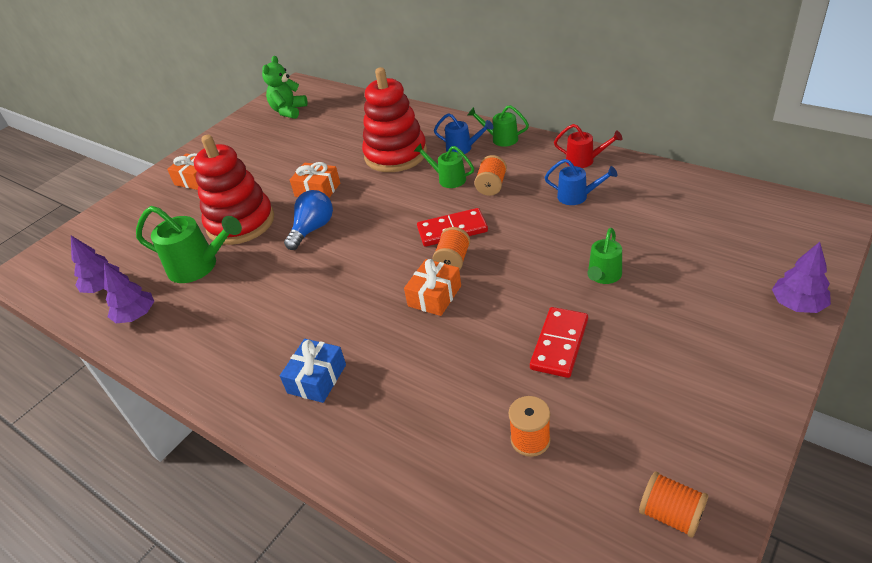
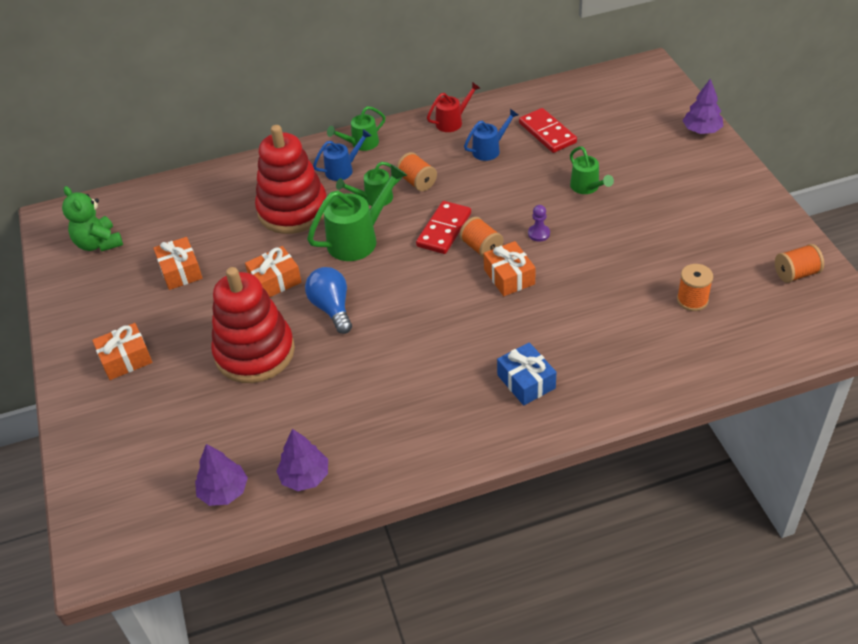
camera: 55 degrees left, 5 degrees up
(199, 266) = (286, 406): green watering can -> green watering can (359, 239)
(291, 151) = (180, 271): none -> orange gift
(507, 282) = (539, 233): none -> purple pawn
(559, 344) = (626, 243): red domino -> red domino (547, 133)

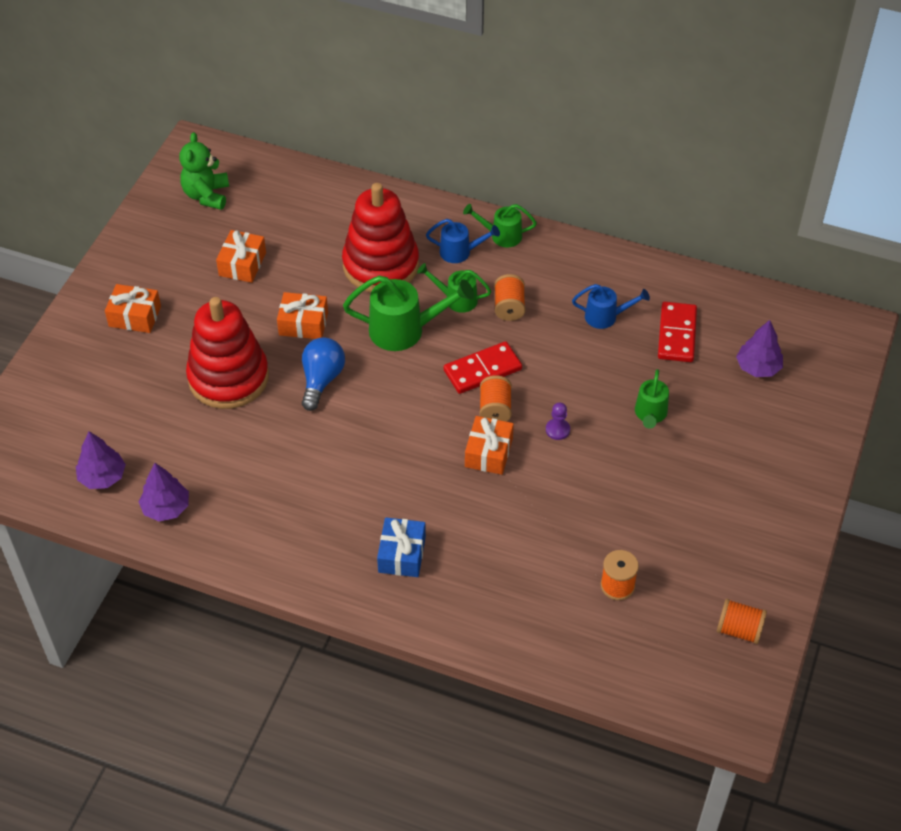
camera: 35 degrees right, 5 degrees up
(452, 122) = (604, 265): red watering can -> none
(701, 130) = (826, 429): purple tree -> purple tree (758, 367)

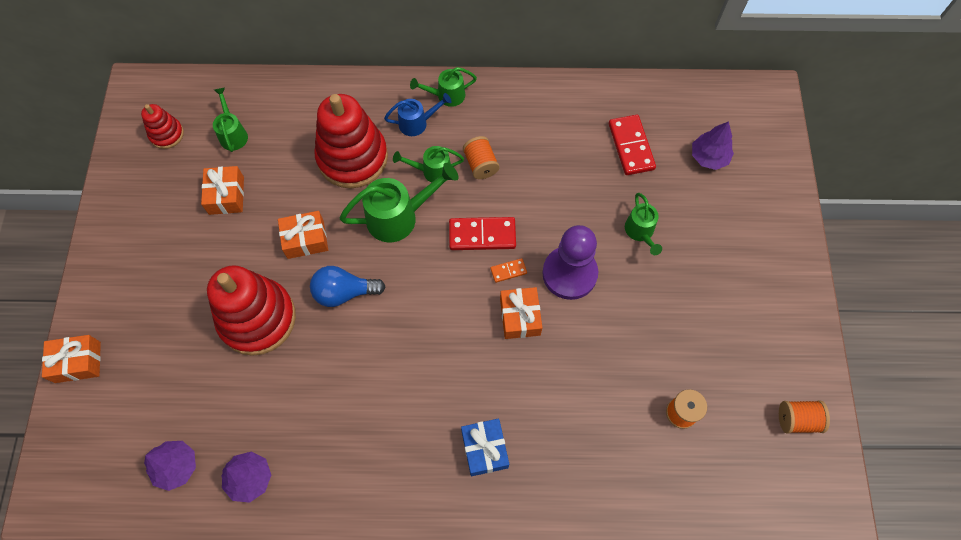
camera: 20 degrees left, 15 degrees up
(135, 316) = (145, 282): orange gift -> orange gift (78, 362)
(206, 195) = (166, 134): green teddy bear -> red stacking toy
(271, 212) = (233, 134): none -> green watering can
(321, 380) = (344, 292): blue light bulb -> blue light bulb turned 90 degrees counterclockwise
(482, 370) = (482, 235): red domino -> red domino turned 45 degrees clockwise
(495, 409) = (508, 271): orange spool -> orange domino
(557, 430) = (569, 273): purple pawn -> purple pawn, size x2.46
(606, 317) = (566, 148): blue watering can -> none

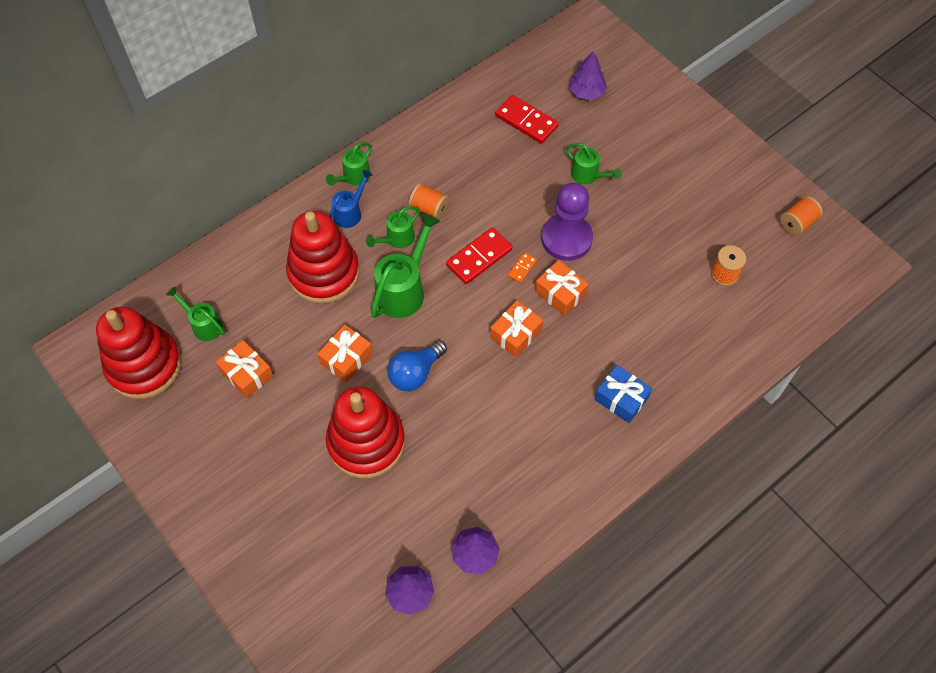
camera: 40 degrees left, 5 degrees down
(78, 362) = (249, 587): orange gift -> orange gift (516, 334)
(166, 134) = (144, 365): red stacking toy -> red stacking toy, size x2.04

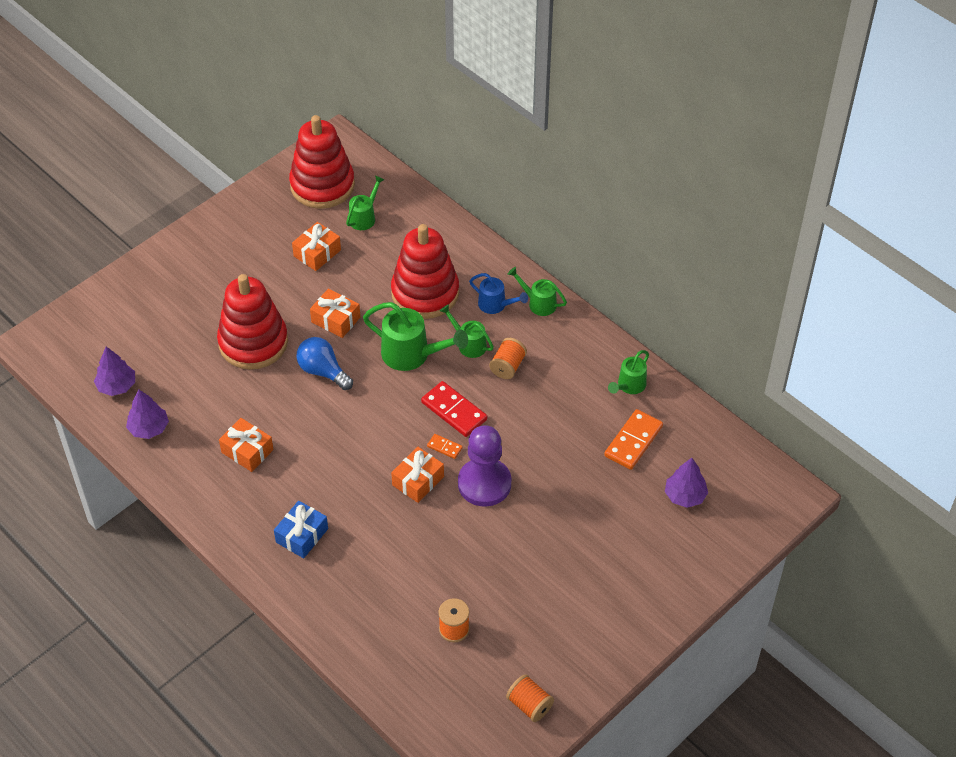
camera: 85 degrees right, 10 degrees down
(516, 334) = (369, 446): orange gift -> orange gift (247, 451)
(526, 121) = (633, 441): red domino -> orange domino
(588, 175) = (568, 500): green watering can -> green watering can (629, 386)

